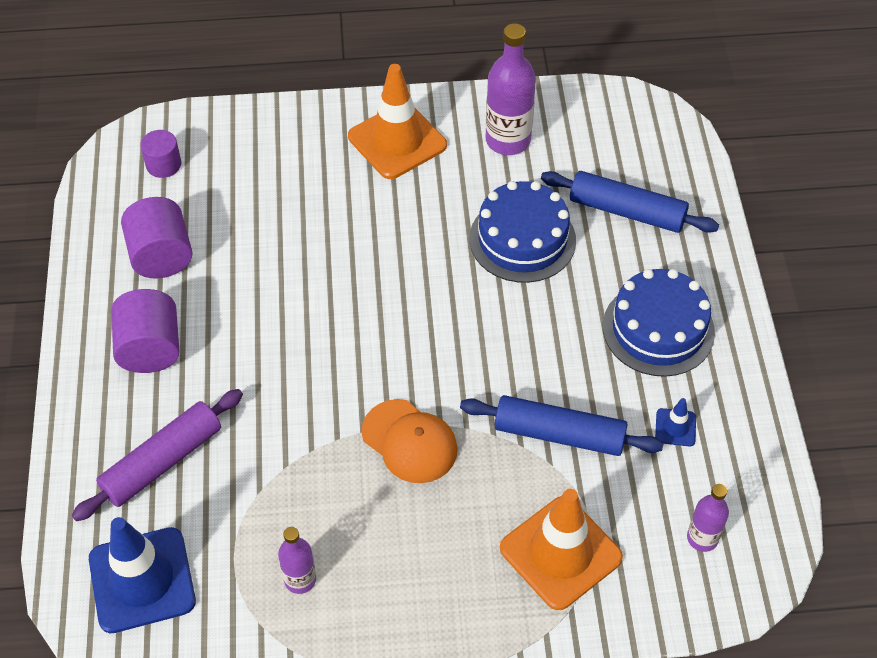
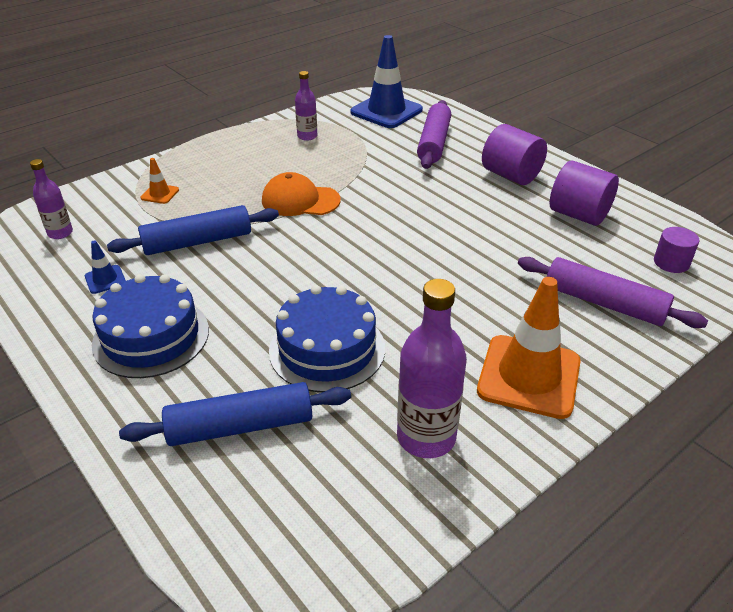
camera: 145 degrees right, 15 degrees down
(269, 162) = (604, 303): none -> purple rolling pin
(560, 553) = (160, 194): orange traffic cone -> orange traffic cone, size x0.44

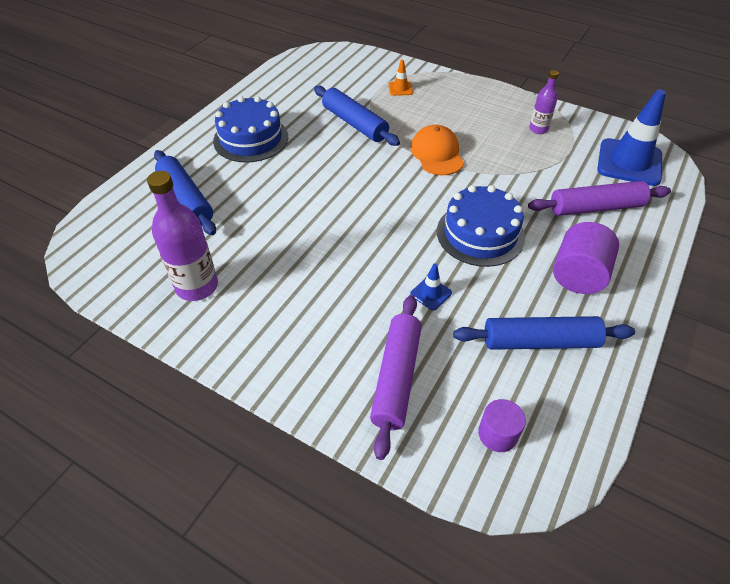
camera: 70 degrees right, 10 degrees up
(60, 233) = (333, 69): purple bottle -> none
(105, 279) = (296, 102): blue traffic cone -> blue traffic cone (431, 293)
(327, 349) = (267, 216): blue cake -> blue cake (480, 234)
(529, 376) = (276, 334): orange traffic cone -> none
(578, 215) = (540, 341): purple cylinder -> blue rolling pin

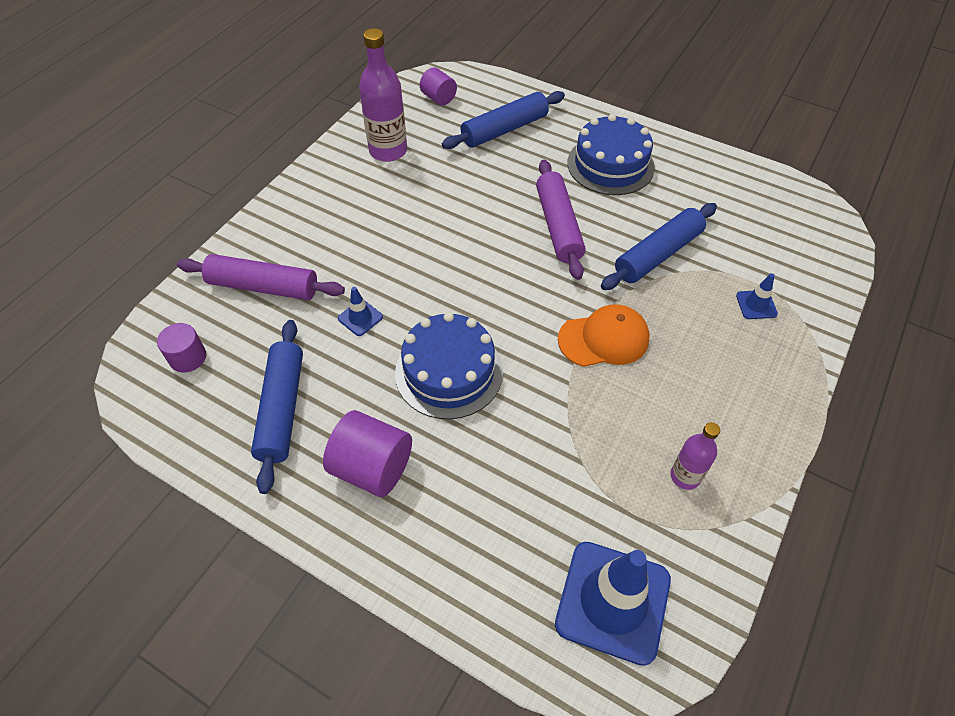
camera: 90 degrees right, 5 degrees up
(117, 248) = (438, 98): none -> purple cylinder
(400, 89) = (756, 305): orange traffic cone -> blue traffic cone
(595, 207) = (499, 519): purple rolling pin -> purple rolling pin (558, 226)

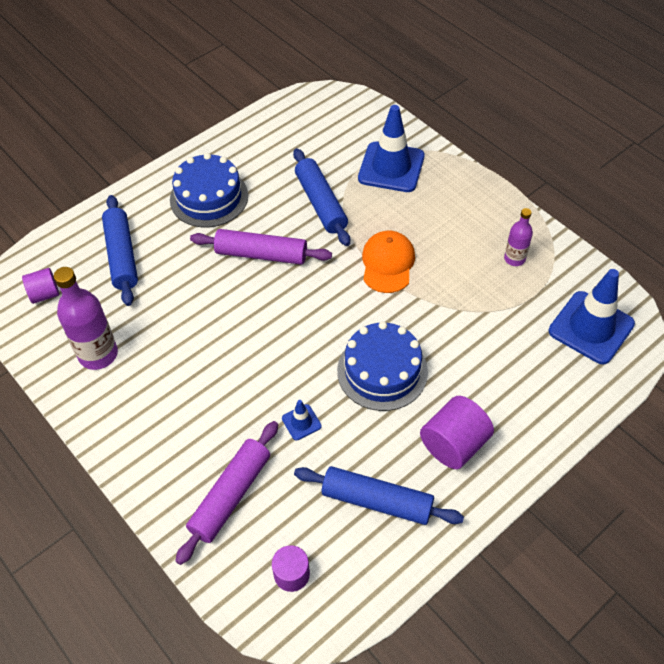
camera: 70 degrees left, 0 degrees up
(756, 305) = (391, 167): blue traffic cone -> blue traffic cone, size x2.26

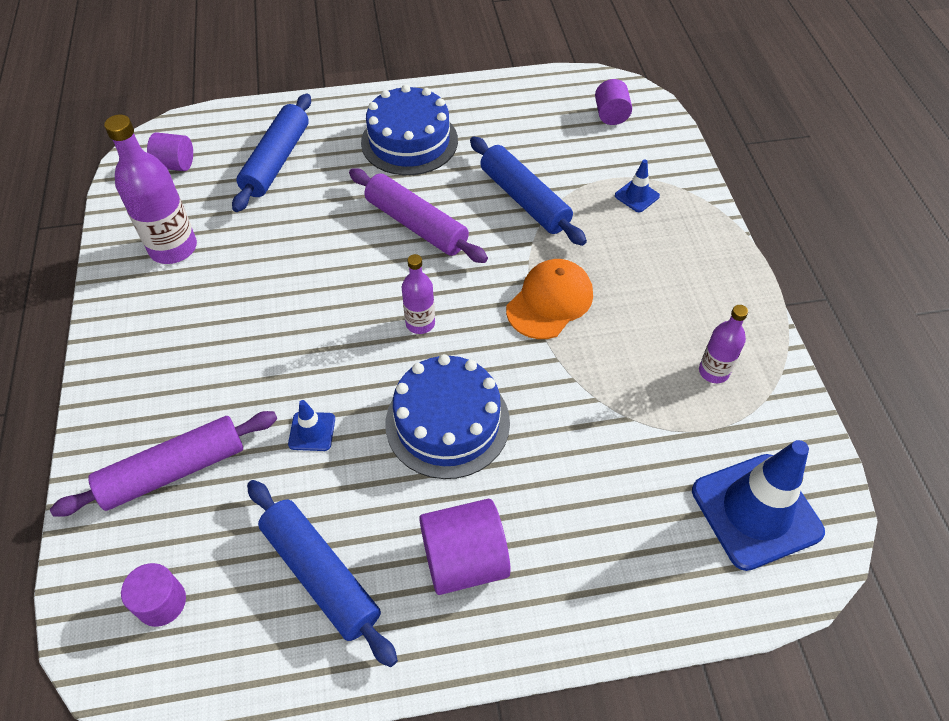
camera: 30 degrees right, 0 degrees up
(316, 318) = (420, 323): none -> purple bottle
(320, 203) = (524, 200): blue rolling pin -> blue rolling pin turned 45 degrees counterclockwise
(334, 118) = (611, 115): none -> purple cylinder
(391, 167) = (637, 196): blue traffic cone -> blue traffic cone, size x0.44

